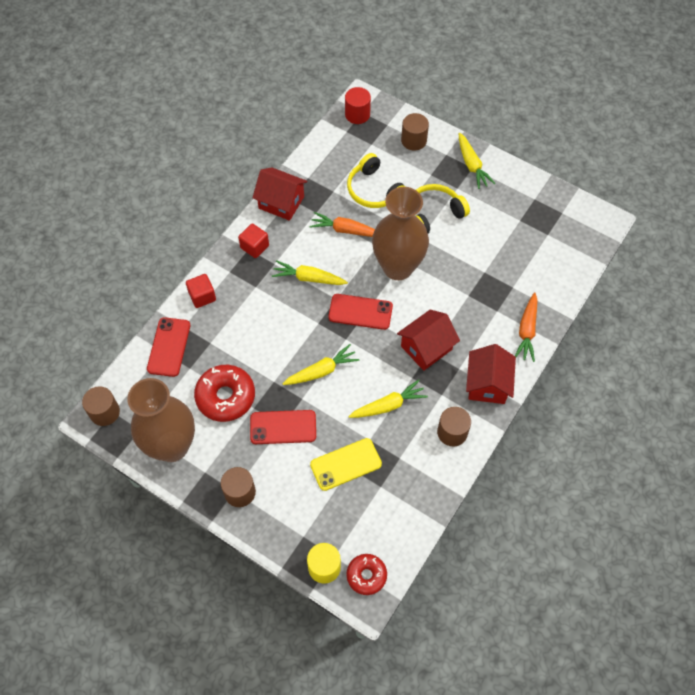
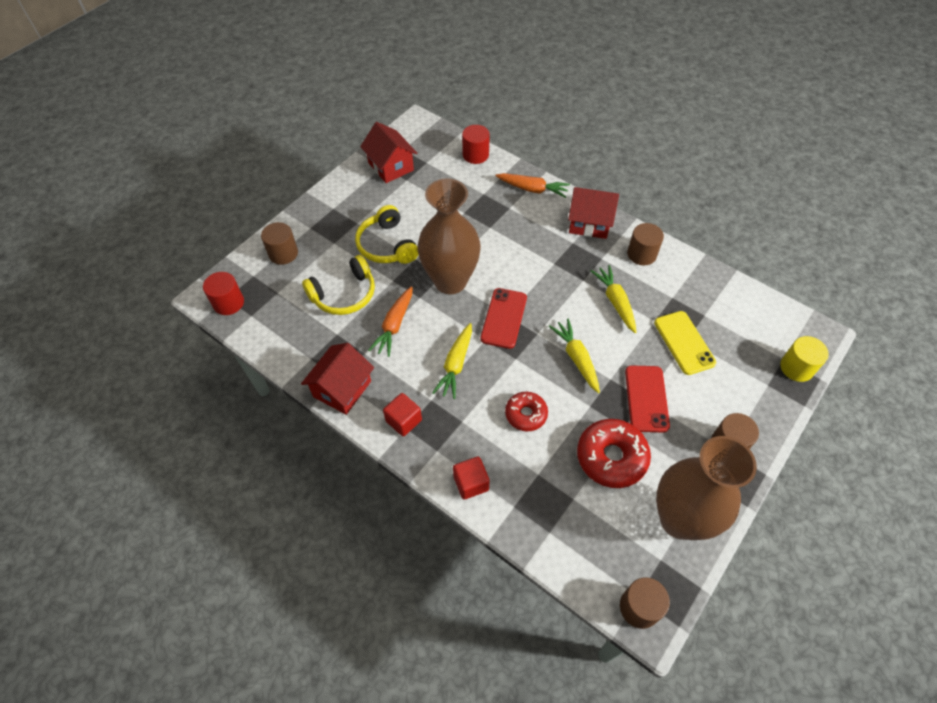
camera: 85 degrees left, 5 degrees down
(169, 347) = (543, 524): red phone -> none
(366, 575) = (797, 333): red donut -> red donut (526, 414)
(426, 347) = (549, 265): red house -> red house (391, 166)
(472, 165) = (330, 208): yellow carrot -> none
(567, 277) = (475, 155): none -> red cylinder

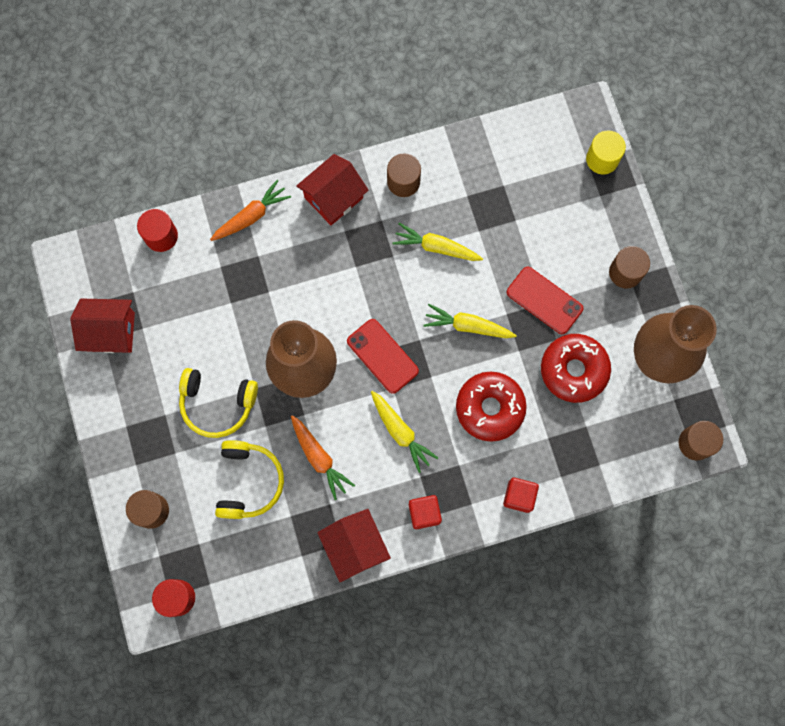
camera: 55 degrees left, 20 degrees up
(526, 414) = (490, 408): red donut -> red donut, size x1.62
(684, 342) = (517, 226): yellow phone -> none

